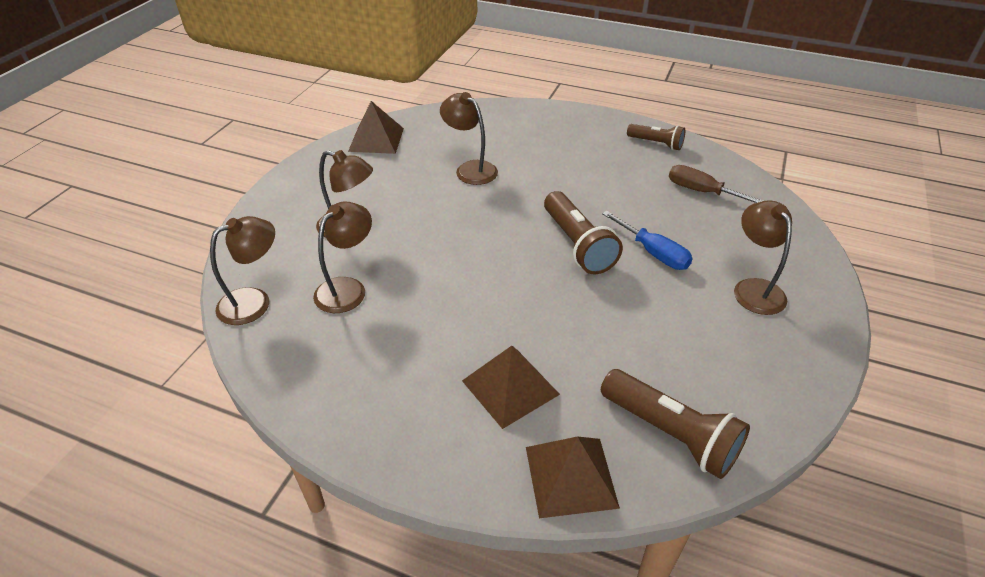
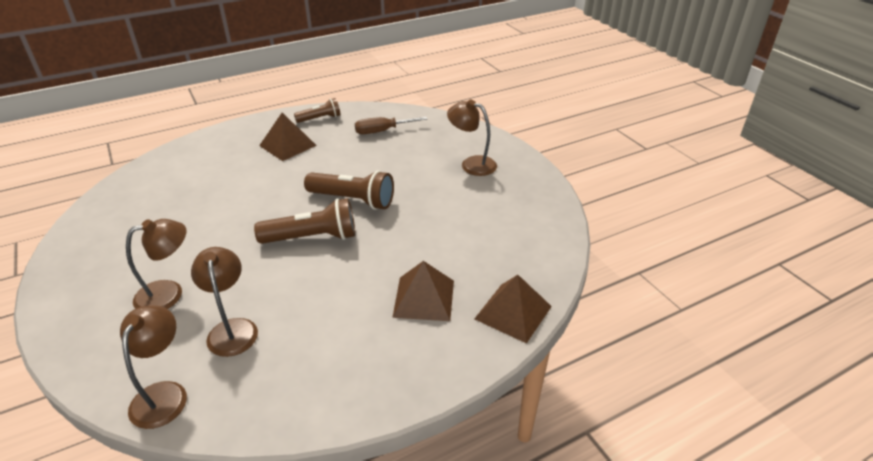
camera: 50 degrees left, 5 degrees down
(376, 139) = (96, 224): brown pyramid -> brown pyramid (288, 145)
(470, 169) = (213, 199): brown lamp -> none
(653, 253) = (400, 178): blue screwdriver -> none
(671, 434) = (527, 256): brown flashlight -> brown flashlight (313, 237)

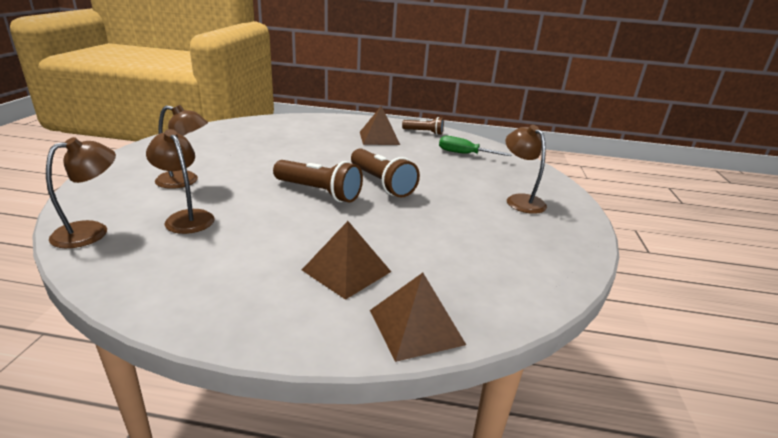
camera: 35 degrees right, 10 degrees down
(232, 329) = (186, 217): brown lamp -> brown lamp turned 60 degrees counterclockwise
(382, 131) = (464, 154): brown screwdriver -> green screwdriver

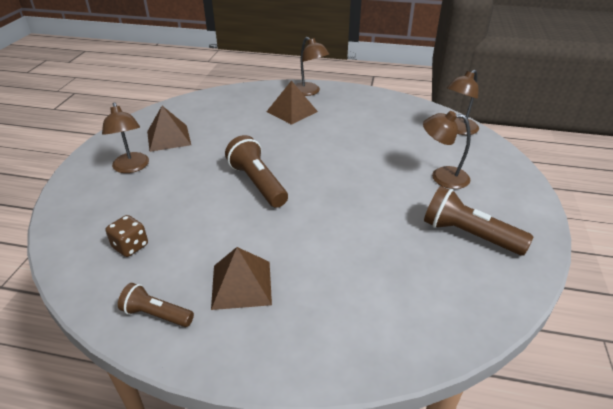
camera: 175 degrees left, 10 degrees up
(186, 217) = (408, 141): brown lamp -> brown lamp (309, 92)
(319, 192) = (317, 169): brown flashlight -> brown flashlight (468, 235)
(416, 327) = (259, 91): brown pyramid -> brown pyramid (168, 138)
(464, 154) = (130, 246): green screwdriver -> brown dice

